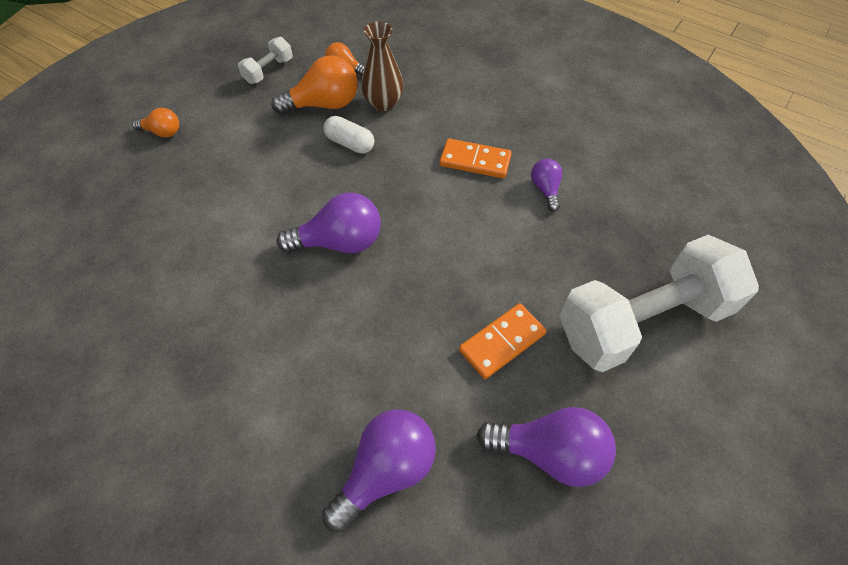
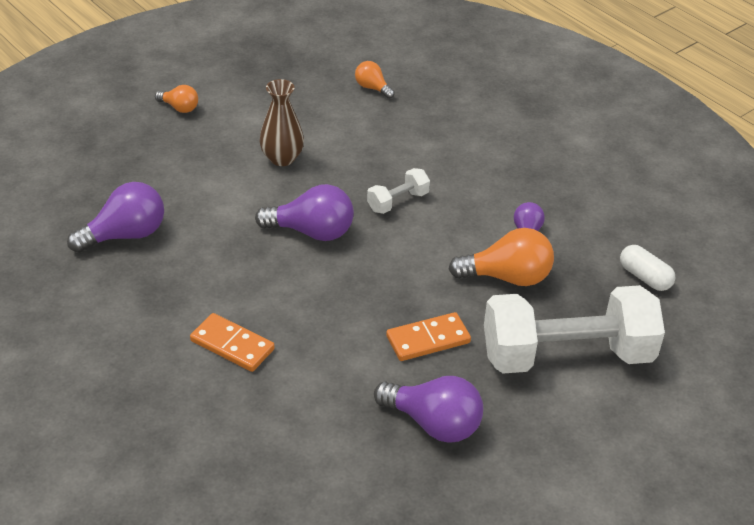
camera: 15 degrees right, 15 degrees down
(268, 71) = (296, 74): white dumbbell -> white dumbbell (398, 202)
(324, 105) = (340, 115): orange light bulb -> orange light bulb (507, 277)
(350, 143) = (352, 154): white capsule -> white capsule (644, 277)
(383, 103) = (399, 126): brown vase -> brown vase (282, 158)
(386, 471) = (289, 400): purple light bulb -> purple light bulb (125, 235)
(475, 161) = (468, 195): orange domino -> orange domino (232, 345)

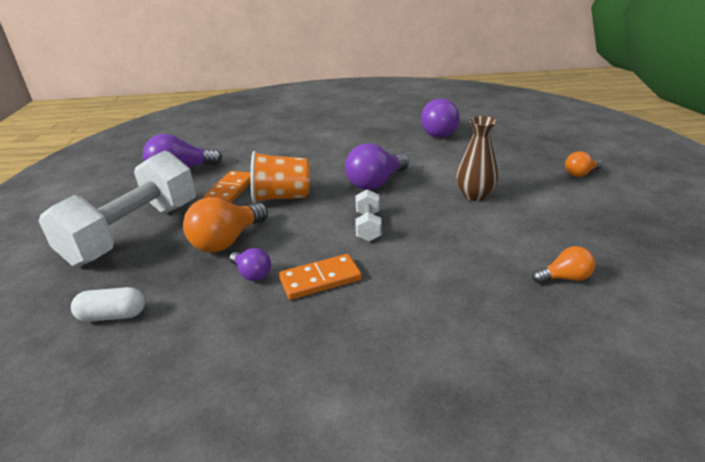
camera: 130 degrees right, 10 degrees down
(232, 345) = (315, 140): orange domino -> orange domino (320, 279)
(403, 287) = (282, 197): none -> orange cup

